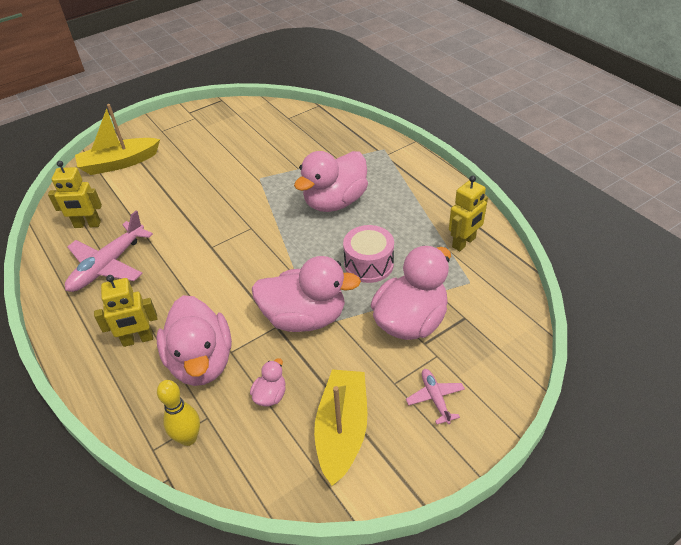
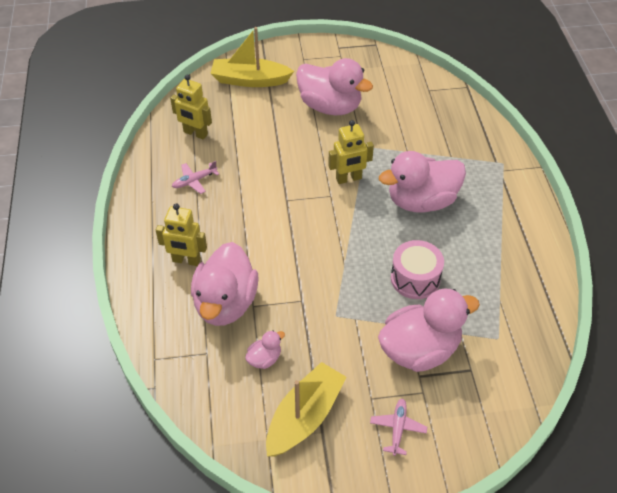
camera: 25 degrees right, 5 degrees up
(108, 265) = (194, 181): pink plane -> pink plane, size x0.52
(188, 438) = (184, 363): yellow bowling pin -> none
(305, 317) = (330, 304): pink duck -> pink duck (330, 106)
(464, 243) = (518, 297): yellow robot -> yellow robot (349, 179)

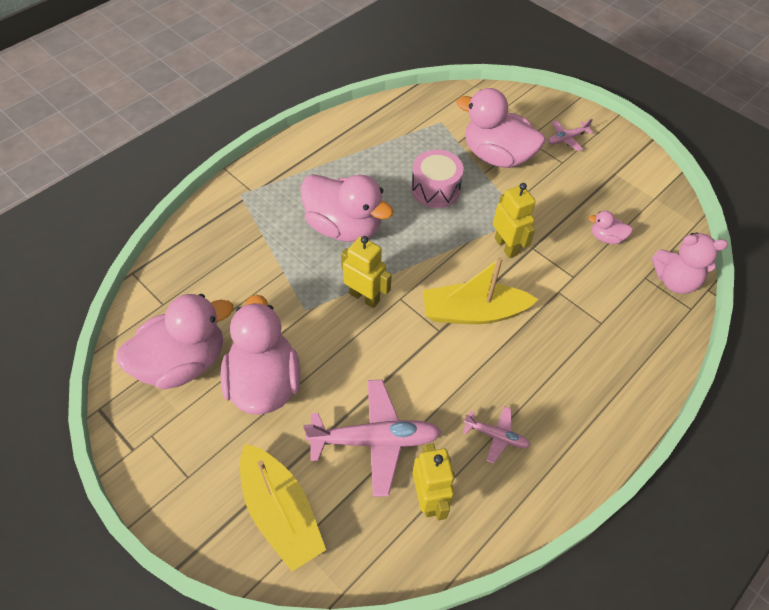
camera: 130 degrees left, 5 degrees up
(184, 371) = (675, 281): none -> pink teddy bear
(186, 260) = (589, 361): yellow robot -> yellow robot (506, 246)
(225, 303) = (593, 297): pink duck -> pink duck (183, 362)
(248, 131) = (375, 440): none -> pink plane
(304, 416) = (617, 188): yellow boat -> yellow boat (473, 312)

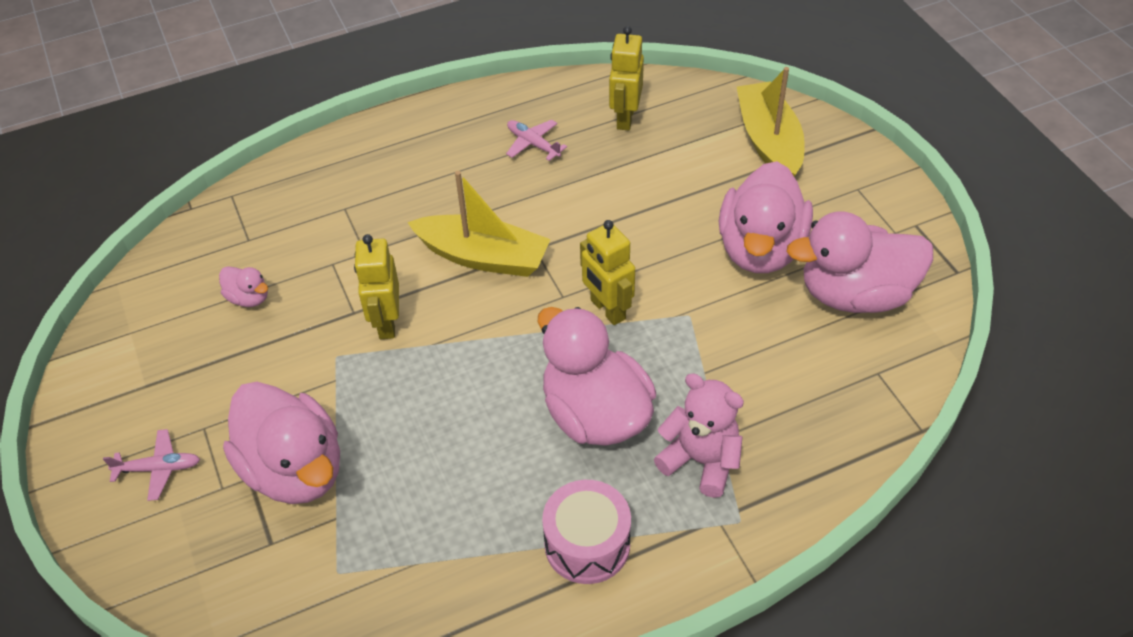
camera: 155 degrees left, 5 degrees down
(375, 440) = (657, 170): pink plane -> none
(435, 189) = (428, 437): pink drum -> pink drum (587, 544)
(675, 281) = (218, 226): pink teddy bear -> pink teddy bear (701, 460)

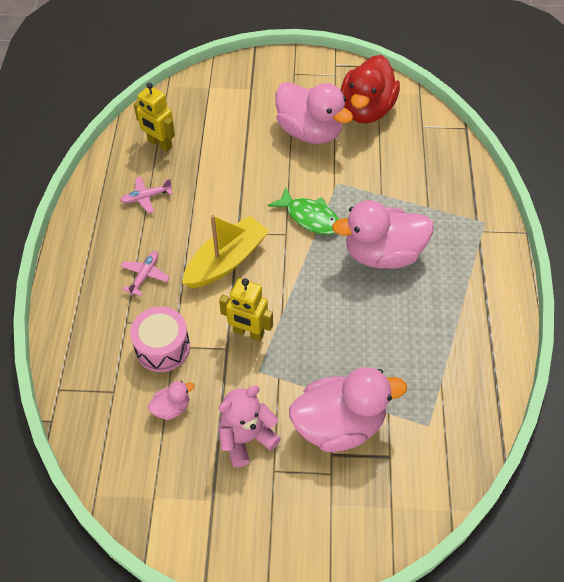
camera: 65 degrees left, 5 degrees up
(158, 468) = (294, 510): pink plane -> pink plane (145, 275)
(587, 544) = (467, 293): pink drum -> pink drum (162, 347)
(607, 310) = (310, 217): yellow robot -> green fish
(701, 460) = (439, 221): pink teddy bear -> pink teddy bear (246, 438)
(769, 141) = (231, 91): yellow boat -> none
(855, 294) = (366, 110): pink duck -> red duck

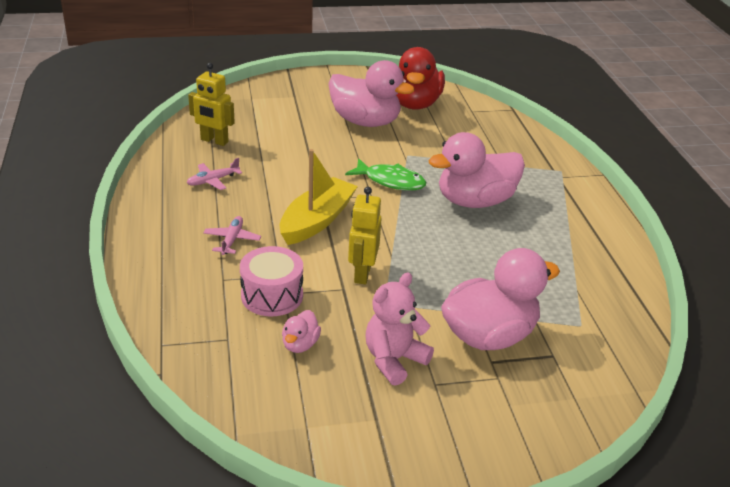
camera: 15 degrees left, 20 degrees down
(172, 408) = (300, 344): pink duck -> pink duck turned 150 degrees clockwise
(248, 333) = (362, 273): yellow robot -> yellow robot turned 90 degrees clockwise

